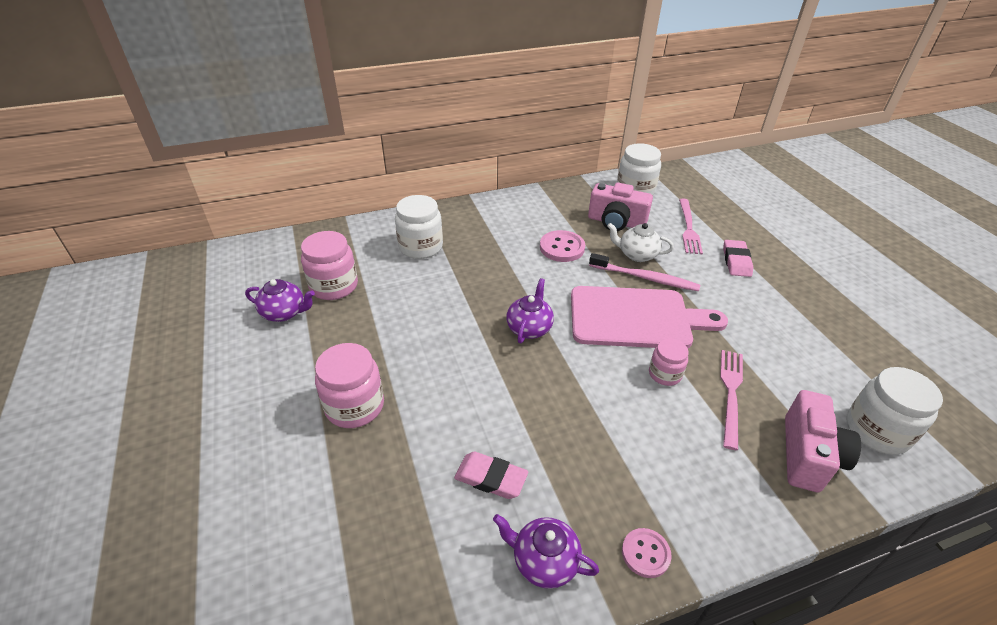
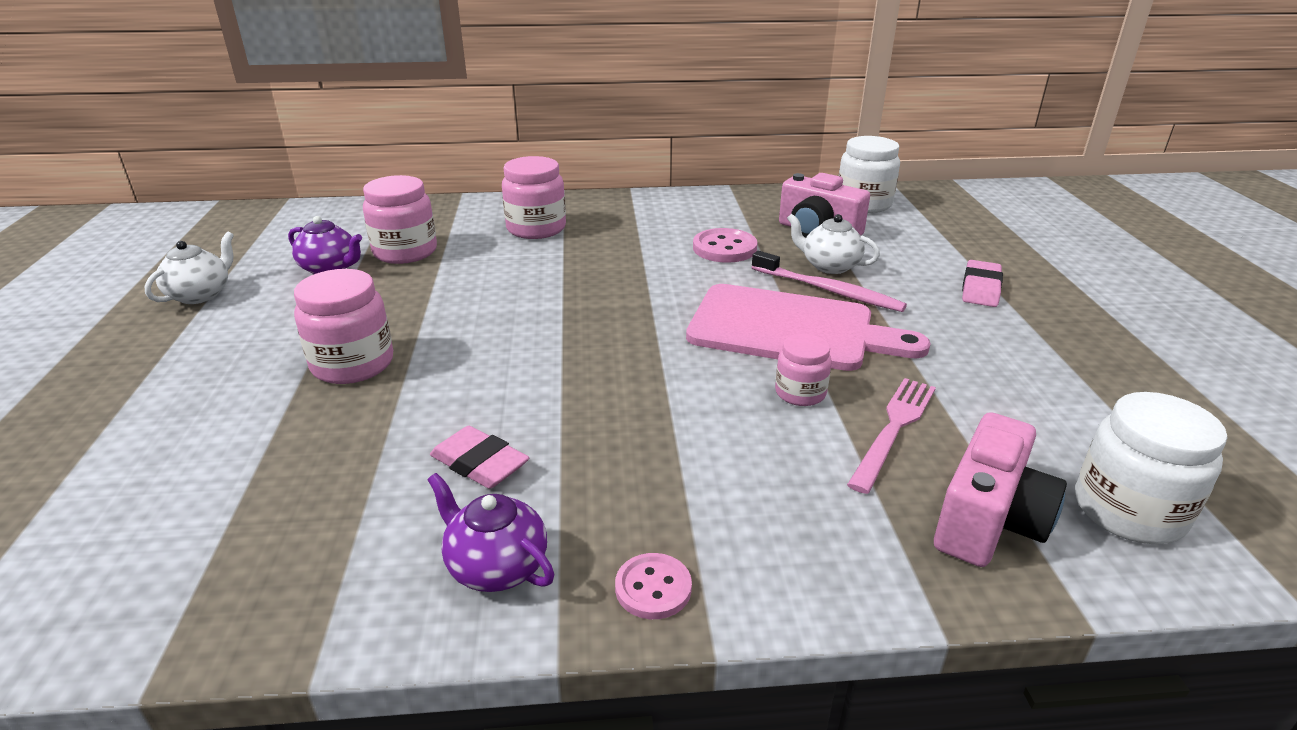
camera: 15 degrees right, 10 degrees down
(194, 357) = (200, 295): none -> white teapot
(421, 247) = (536, 228): white jar -> pink jar
(529, 328) = (630, 320): purple teapot -> none
(688, 228) = (923, 247): pink fork -> none

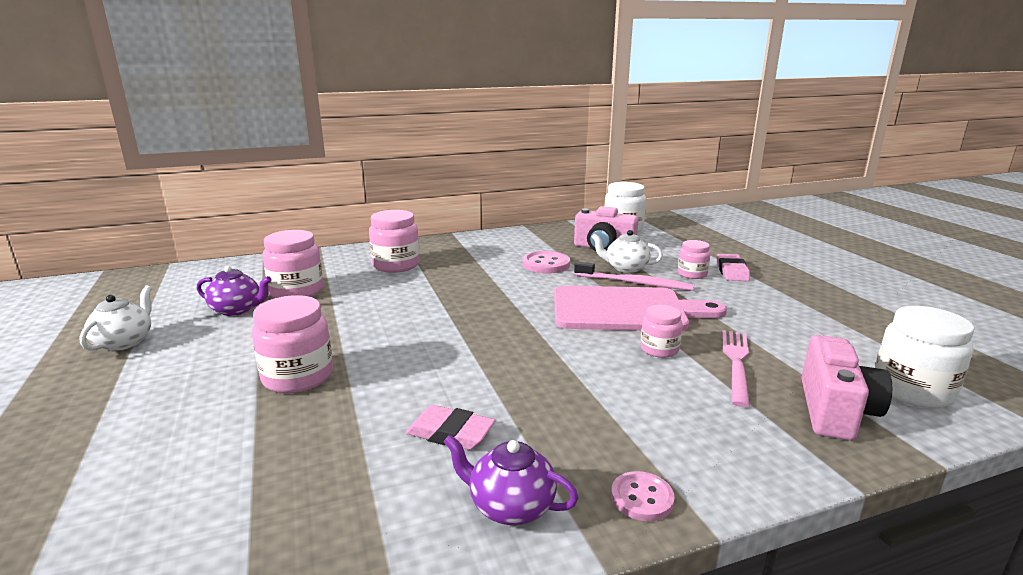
camera: 15 degrees left, 10 degrees down
(918, 286) = (692, 274): none -> pink jar

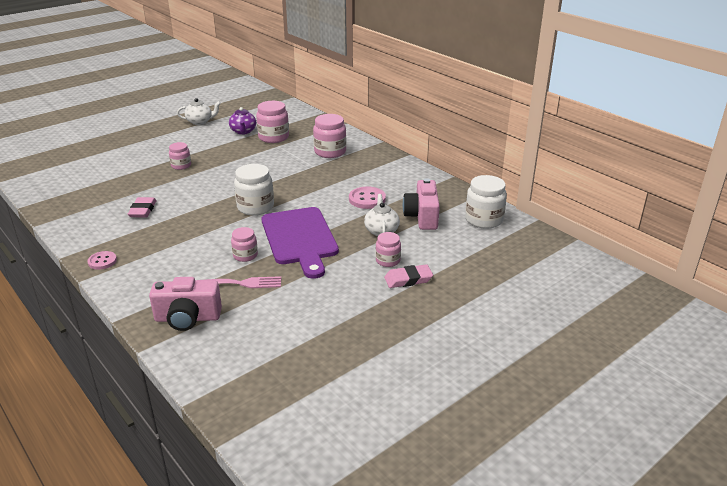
camera: 70 degrees right, 10 degrees up
(298, 377) = (181, 165): pink jar -> pink jar, size x0.60
(510, 506) = (94, 233): purple teapot -> none
(625, 310) = (300, 238): pink cutting board -> purple cutting board
(635, 283) = (352, 238): pink toothbrush -> none
(912, 390) = (222, 352): white jar -> white jar (255, 207)

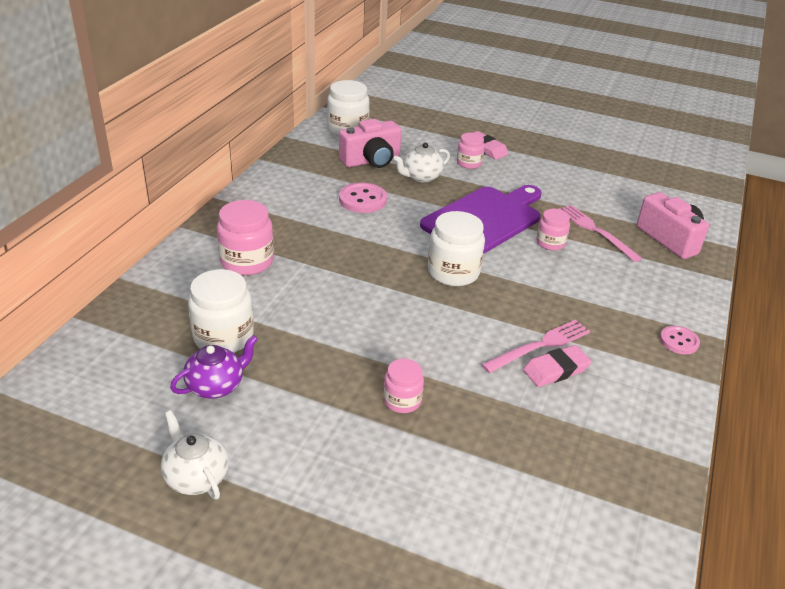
camera: 120 degrees left, 5 degrees up
(164, 212) = (540, 346): none -> pink fork
(273, 137) = (223, 337): pink jar -> white jar

